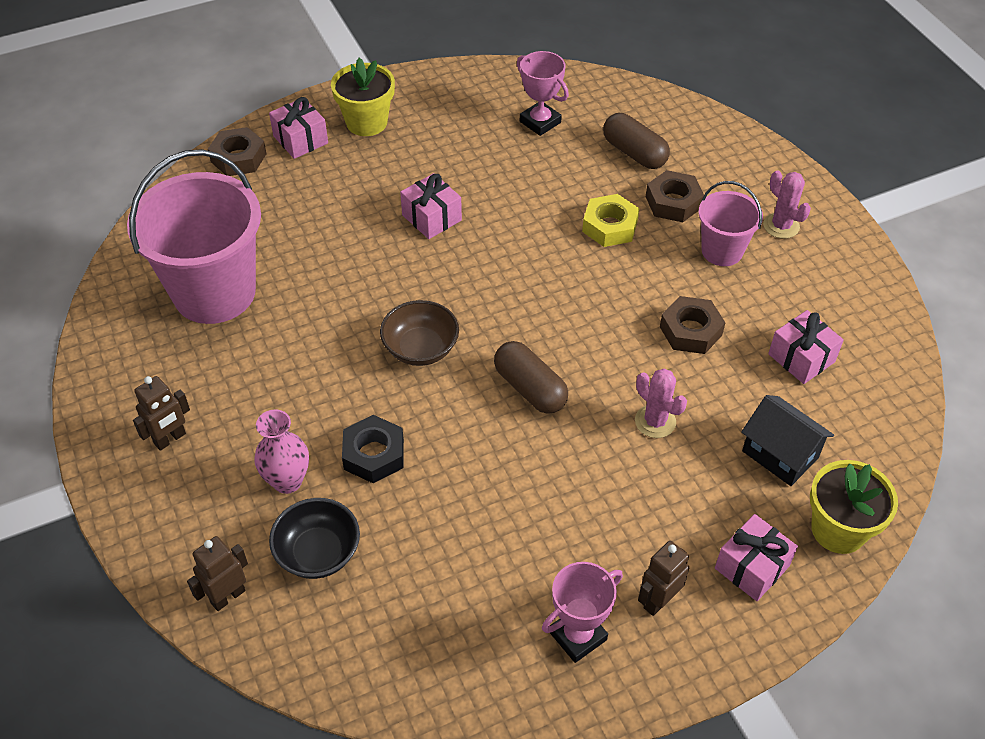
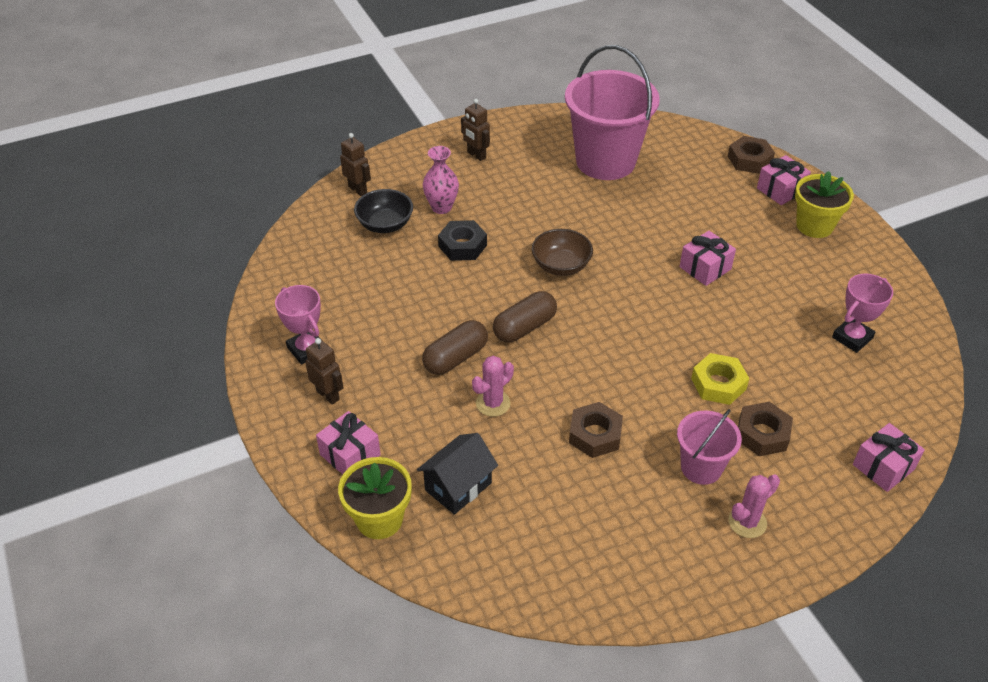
camera: 90 degrees right, 5 degrees down
(634, 153) = (827, 407): brown capsule -> brown capsule (455, 358)
(801, 358) = (568, 517): pink gift -> pink gift (883, 467)

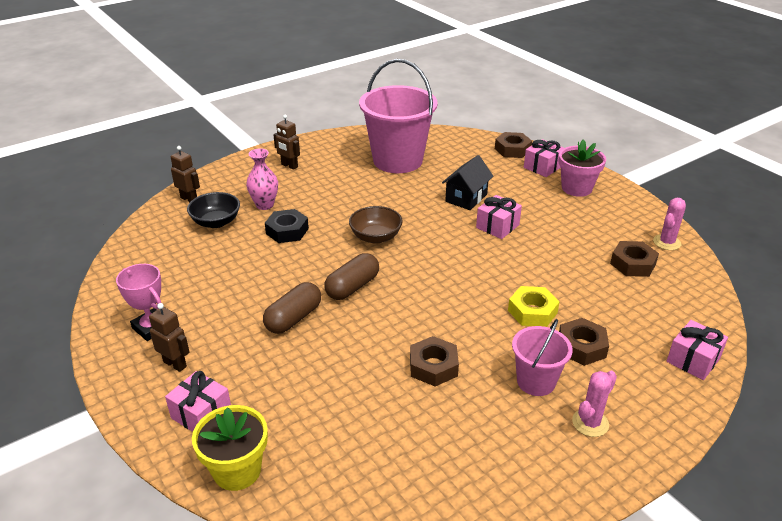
camera: 10 degrees left, 10 degrees down
(458, 486) = (312, 429): black house -> black house (466, 198)
(493, 403) = (334, 352): pink cactus -> pink cactus (666, 242)
(814, 226) = (576, 188): yellow flower pot -> pink flower pot
(852, 338) = (632, 264): pink trophy -> brown nut

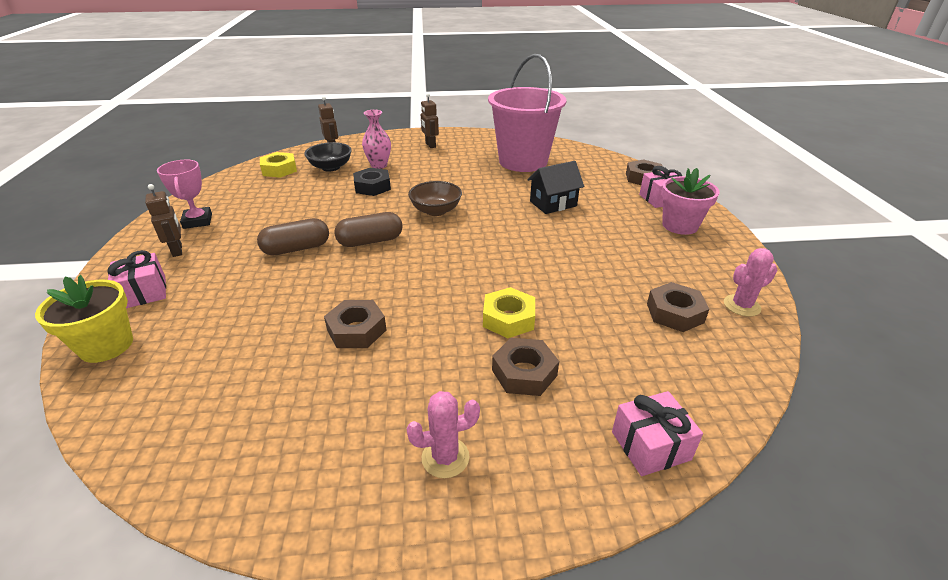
camera: 30 degrees right, 0 degrees up
(162, 242) = (279, 170): none -> yellow nut
(497, 226) = (557, 234): pink gift -> none
(536, 381) = (436, 386): pink bucket -> none

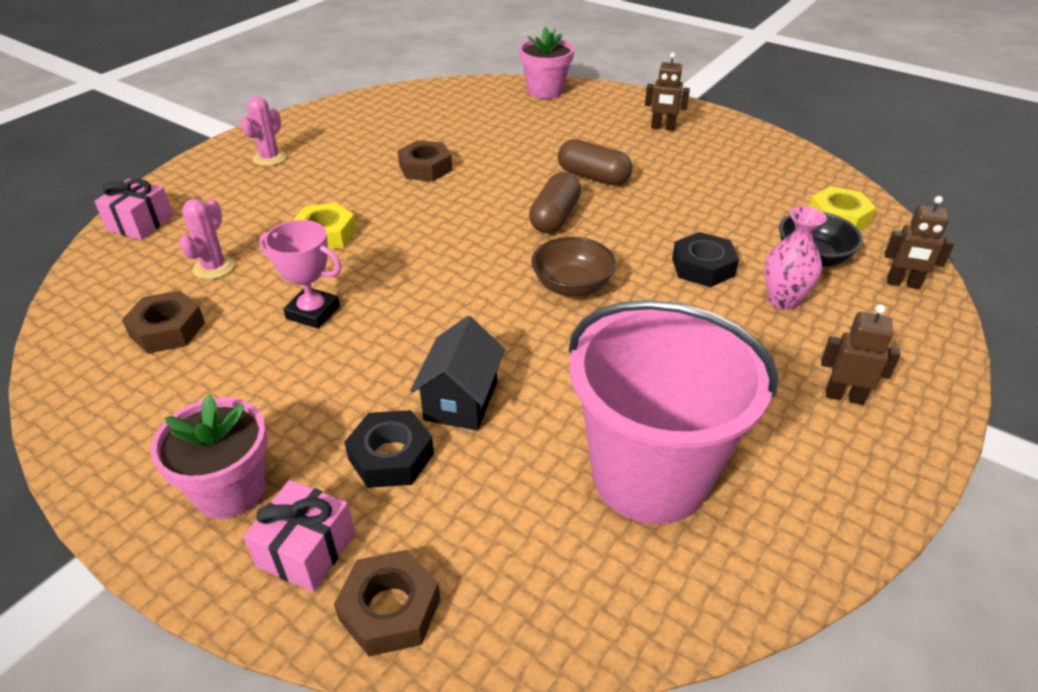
camera: 130 degrees right, 5 degrees up
(106, 346) = (545, 91): yellow flower pot -> pink flower pot
(144, 292) = (603, 108): pink gift -> none
(197, 221) = (720, 144): pink trophy -> pink trophy (313, 312)
(296, 249) = (593, 177): brown capsule -> brown capsule turned 75 degrees counterclockwise
(524, 373) = (268, 211): brown nut -> none
(603, 204) = (391, 456): none -> black nut
(741, 306) = (88, 385): pink cactus -> pink cactus (214, 267)

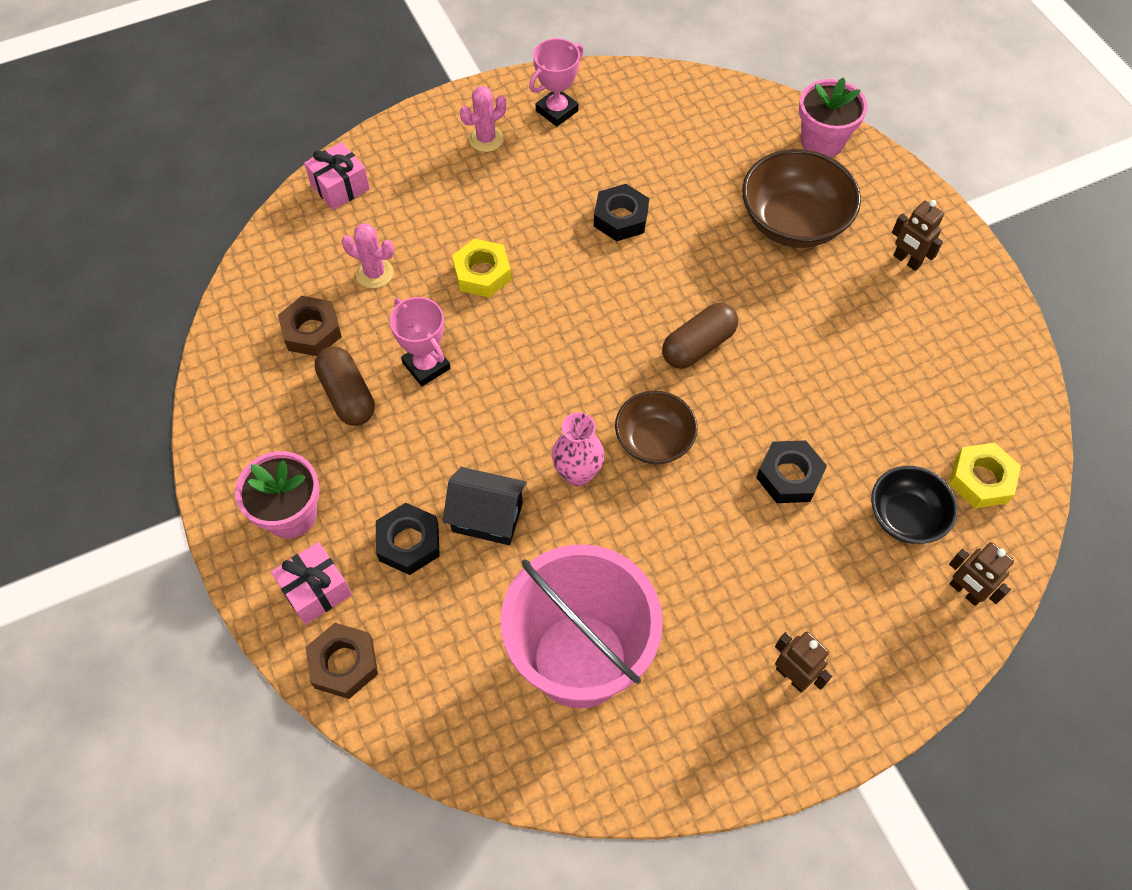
camera: 30 degrees right, 20 degrees up
(214, 267) = (375, 273): pink cactus -> pink cactus turned 60 degrees clockwise
(322, 128) = (557, 111): none -> pink trophy
(425, 168) = (620, 218): brown nut -> black nut
(461, 400) = (487, 517): black house -> black house turned 60 degrees clockwise
(563, 132) = (793, 222): none -> brown bowl
(593, 177) = (775, 305): brown capsule -> brown capsule (348, 395)
(783, 300) = (830, 552): pink vase -> pink vase (577, 473)

